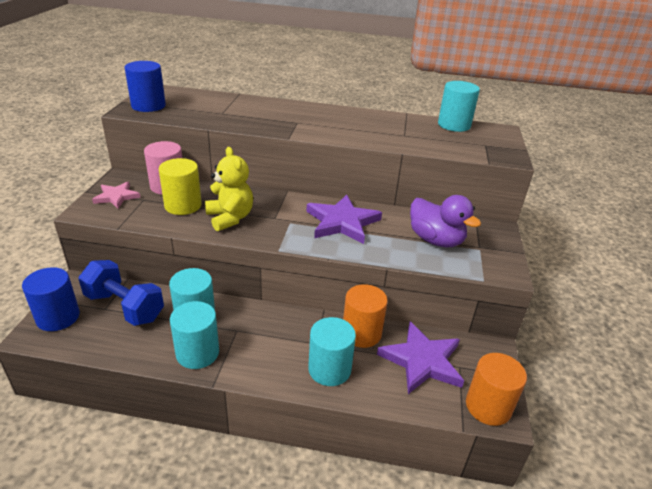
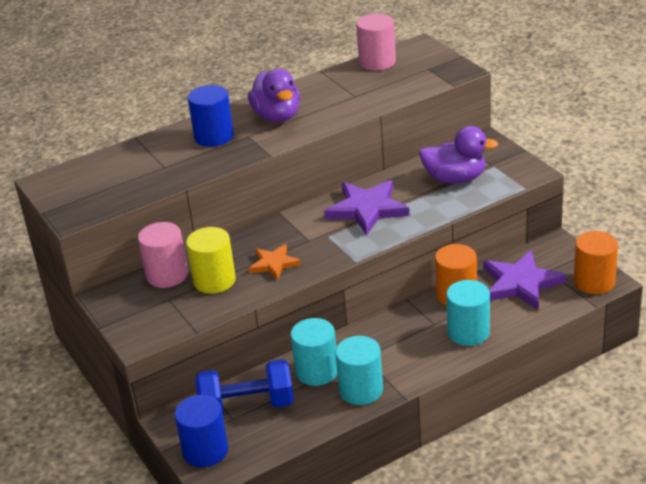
camera: 35 degrees left, 0 degrees up
(116, 197) = (140, 312): pink star -> none
(148, 106) = (80, 201): blue cylinder -> blue cylinder (214, 136)
(230, 218) = (274, 264): yellow teddy bear -> orange star
(334, 121) = (277, 116): none -> purple duck
(454, 125) = (377, 62): turquoise cylinder -> pink cylinder

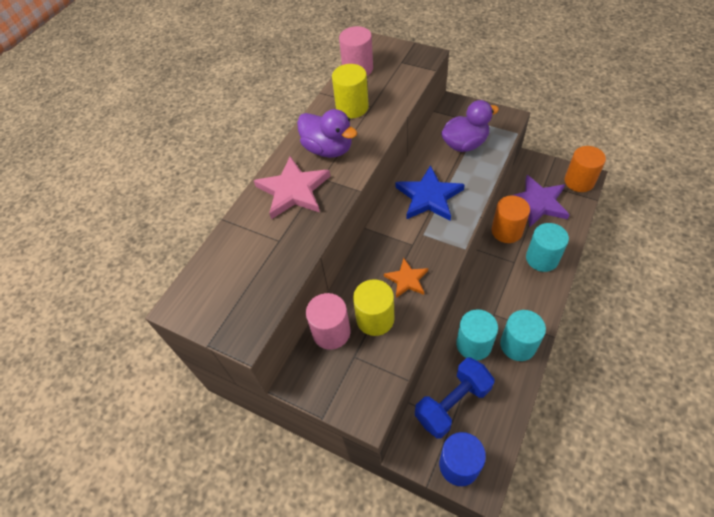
camera: 30 degrees left, 20 degrees up
(214, 136) = (293, 190): blue cylinder -> pink star
(335, 91) = (352, 107): none -> yellow cylinder
(367, 209) = (429, 197): purple star -> blue star

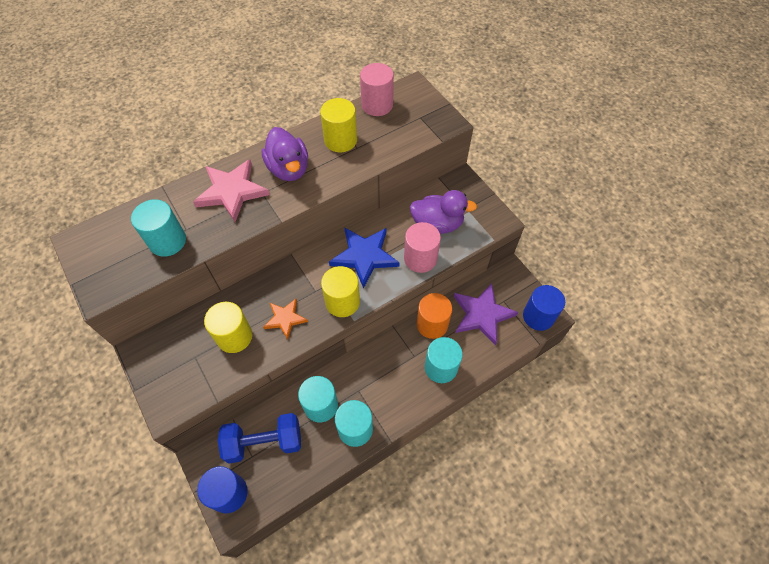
camera: 25 degrees right, 5 degrees up
(270, 259) = (167, 241): none -> turquoise cylinder
(331, 332) = (194, 327): pink cylinder -> pink cylinder (420, 258)
(442, 240) = (342, 302): none -> yellow cylinder
(579, 181) = (538, 316): orange cylinder -> blue cylinder

